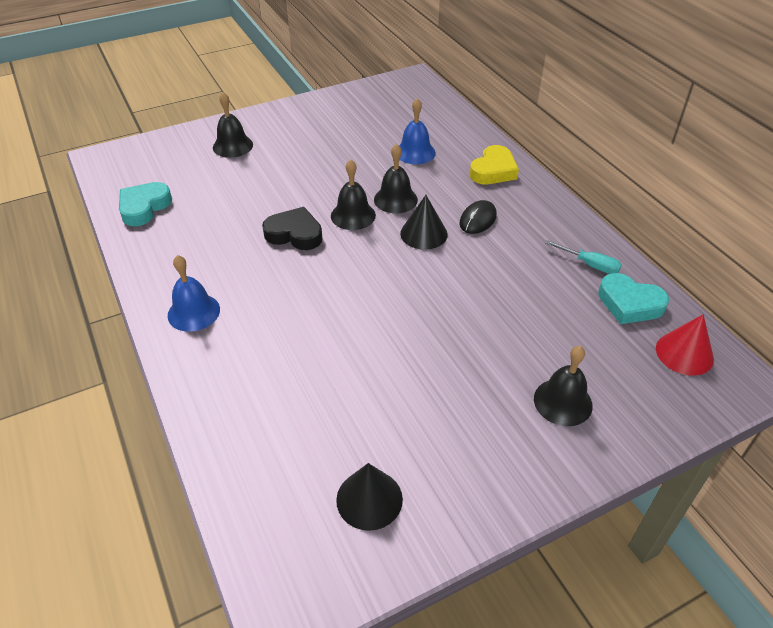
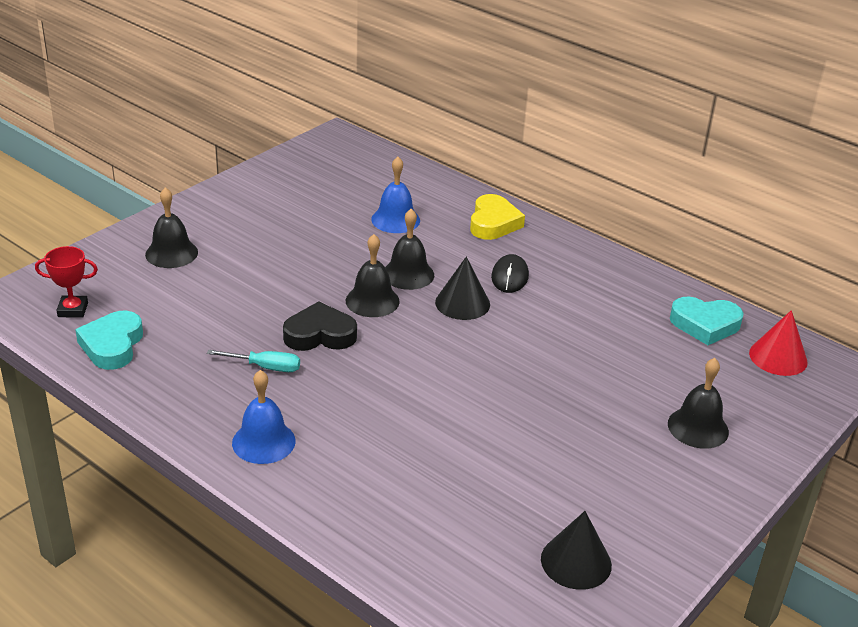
camera: 25 degrees left, 10 degrees down
(137, 174) = (73, 310): none -> red trophy
(590, 265) = (647, 297): turquoise screwdriver -> turquoise screwdriver (265, 367)

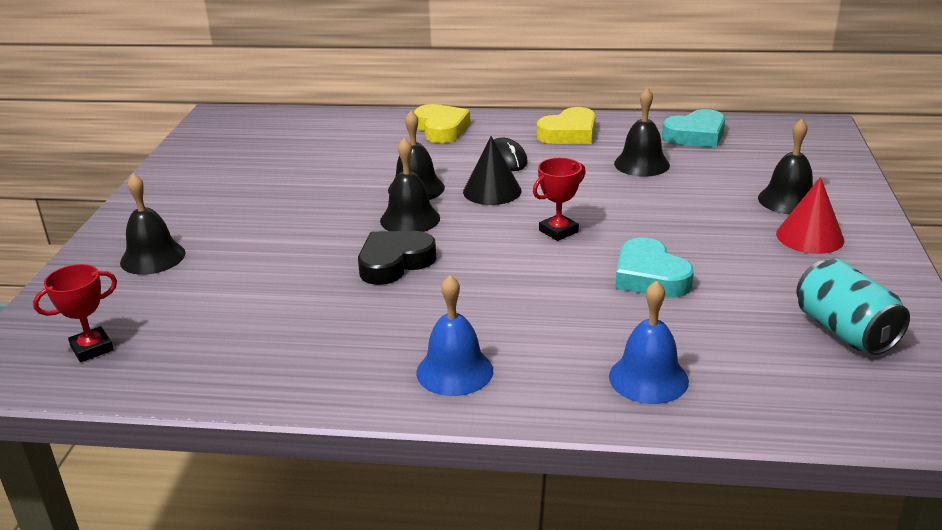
camera: 30 degrees left, 5 degrees down
(112, 345) = (180, 360): turquoise heart -> turquoise heart (650, 276)
(265, 367) = (375, 310): turquoise screwdriver -> none
(395, 220) = (352, 155): blue bell -> blue bell (648, 378)
(468, 365) = (558, 231): none -> red trophy
(576, 562) = (844, 331): black cone -> turquoise can
(594, 273) = (569, 133): none -> yellow heart
(617, 332) = (641, 164): none -> black bell
(778, 357) = (773, 136): red cone -> red cone (809, 237)

